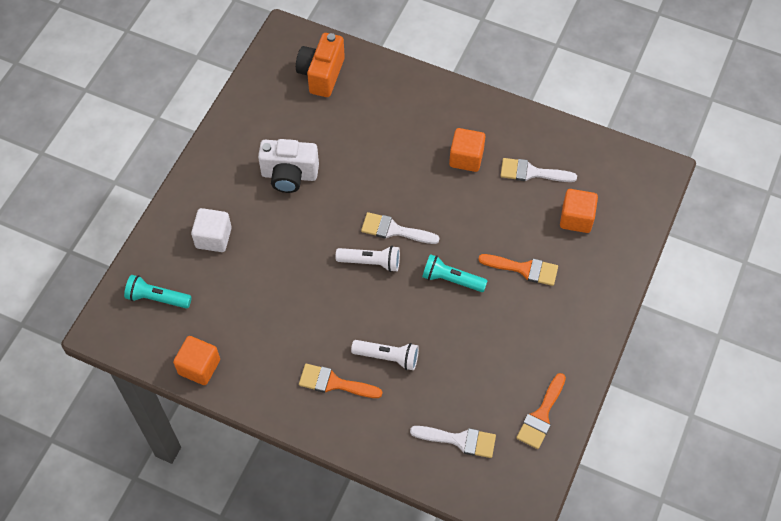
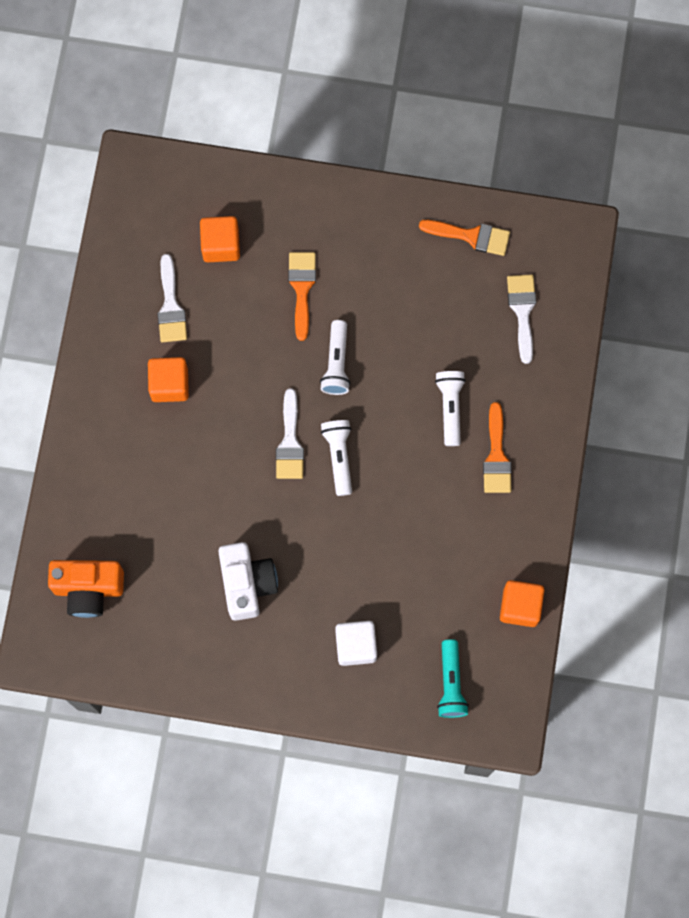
camera: 105 degrees left, 15 degrees up
(451, 279) = (336, 363): turquoise flashlight -> white flashlight

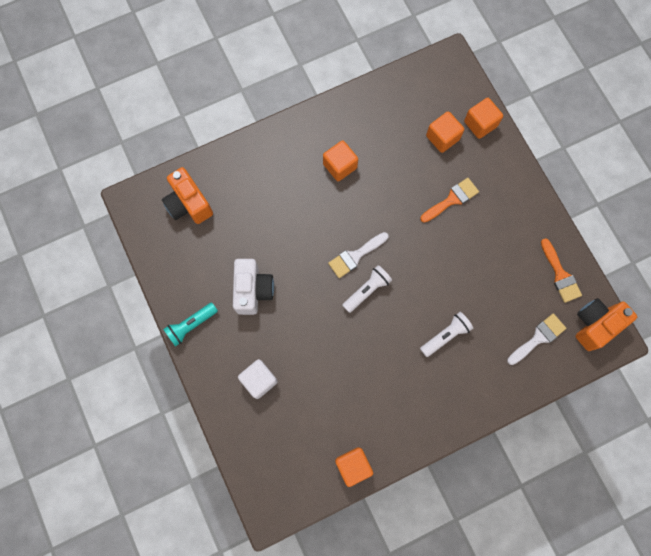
camera: 55 degrees right, 0 degrees up
(171, 306) = (386, 135): white brush -> none
(235, 191) = (480, 124): none -> orange cube
(247, 584) = (253, 290): white camera -> white camera turned 45 degrees counterclockwise
(336, 363) = (422, 250): white flashlight -> none
(451, 683) = (275, 455): turquoise flashlight -> turquoise flashlight (191, 325)
(496, 456) = (437, 385): orange brush -> none
(550, 242) = (595, 325): none -> orange camera

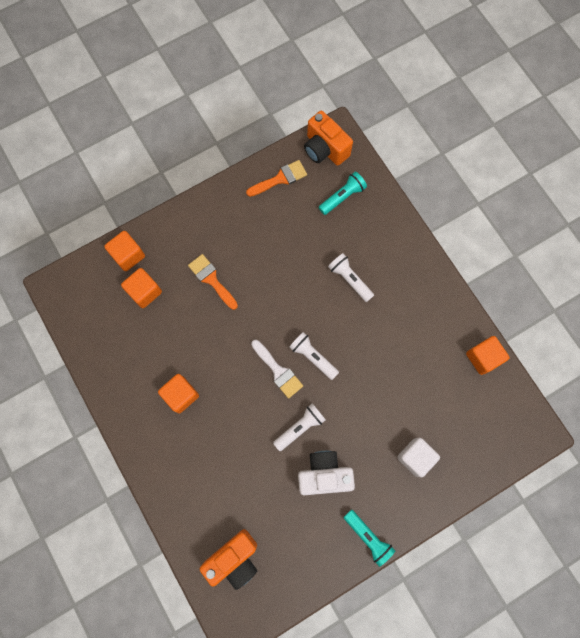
camera: 95 degrees left, 0 degrees up
(299, 272) = (300, 427): none -> white flashlight
(538, 338) = (342, 197): white brush -> turquoise flashlight

